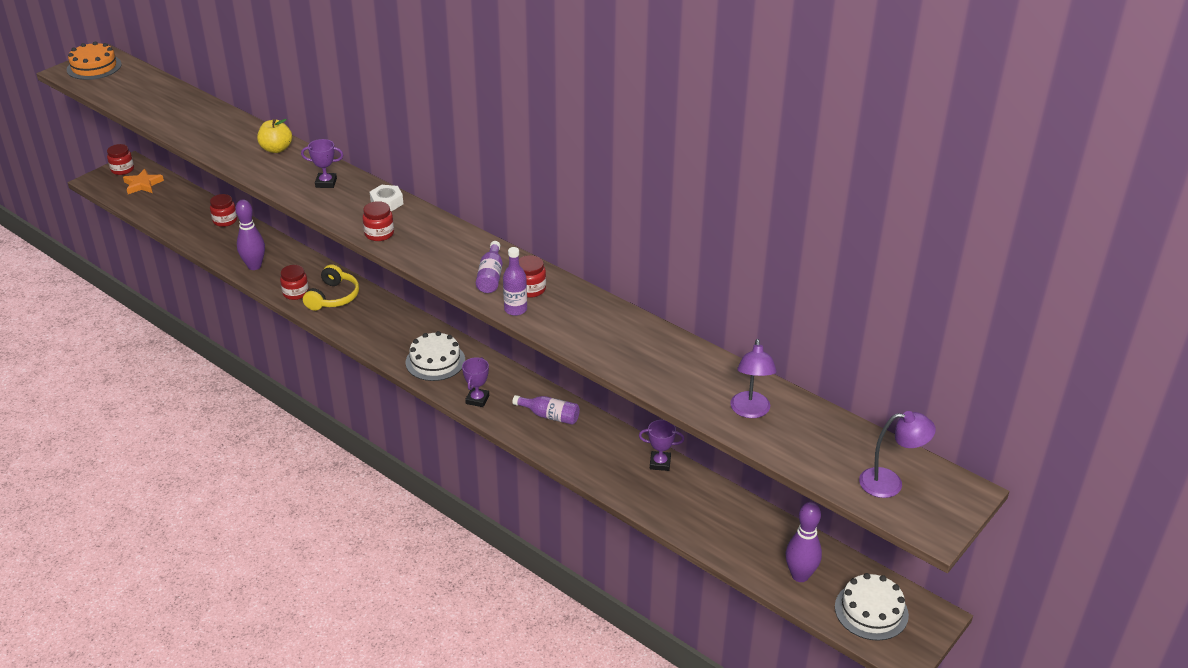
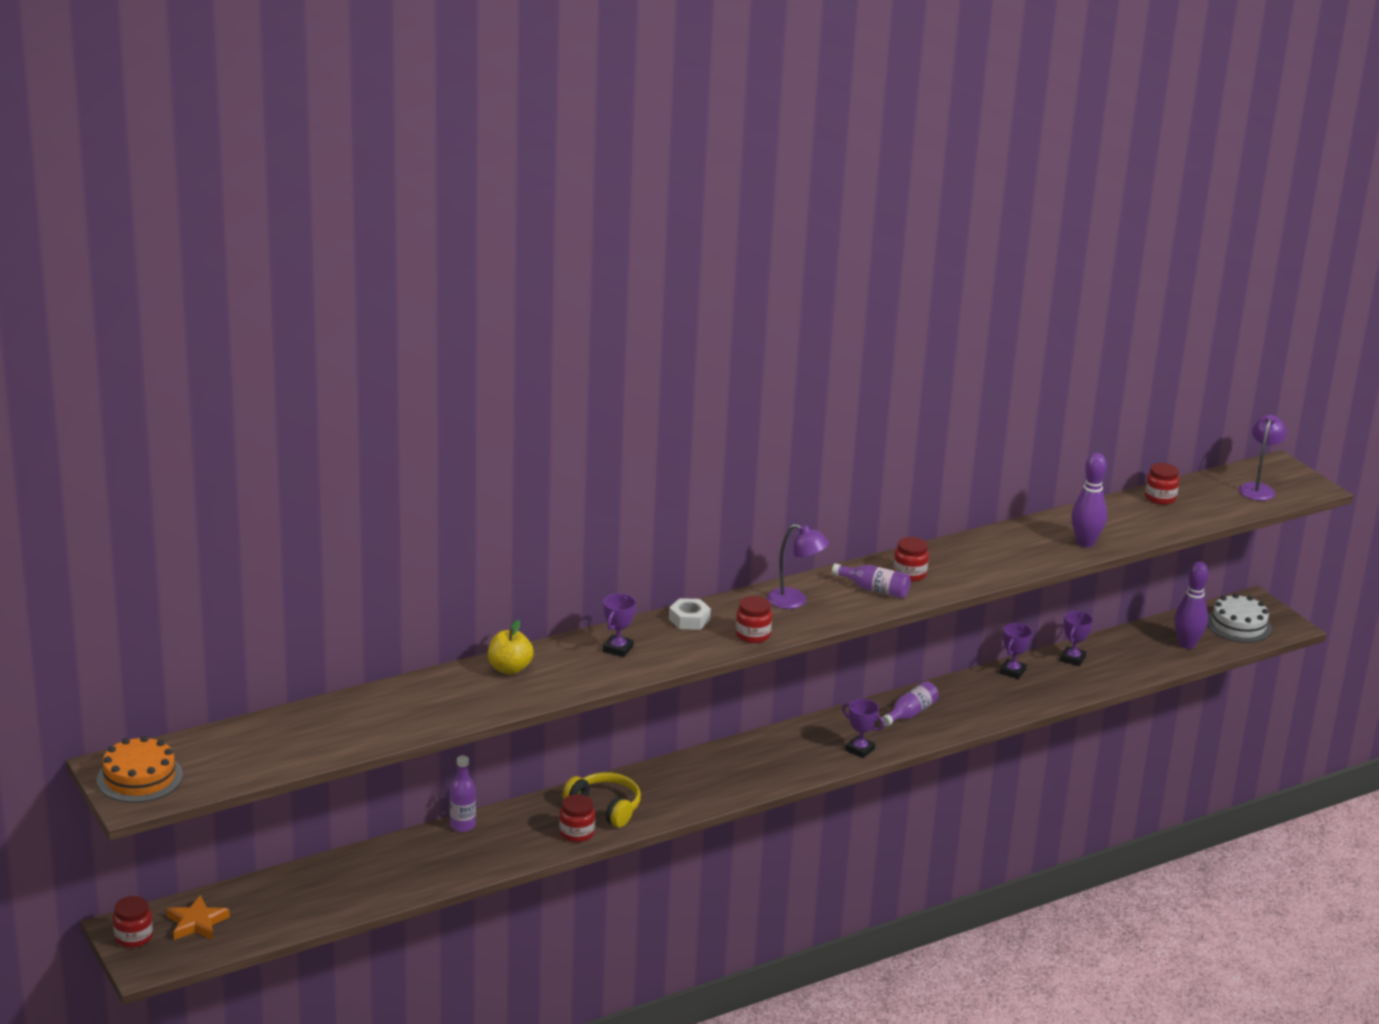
camera: 70 degrees left, 10 degrees down
(225, 221) = (360, 863): red jar -> red jar (1160, 498)
(254, 266) = (492, 855): purple bowling pin -> purple bowling pin (1085, 543)
(435, 361) = (777, 762): white cake -> none
(515, 309) = (940, 588): purple bottle -> purple bottle (462, 825)
(711, 498) = (1072, 659): none -> purple trophy
(750, 411) = (1147, 518): purple lamp -> purple lamp (795, 601)

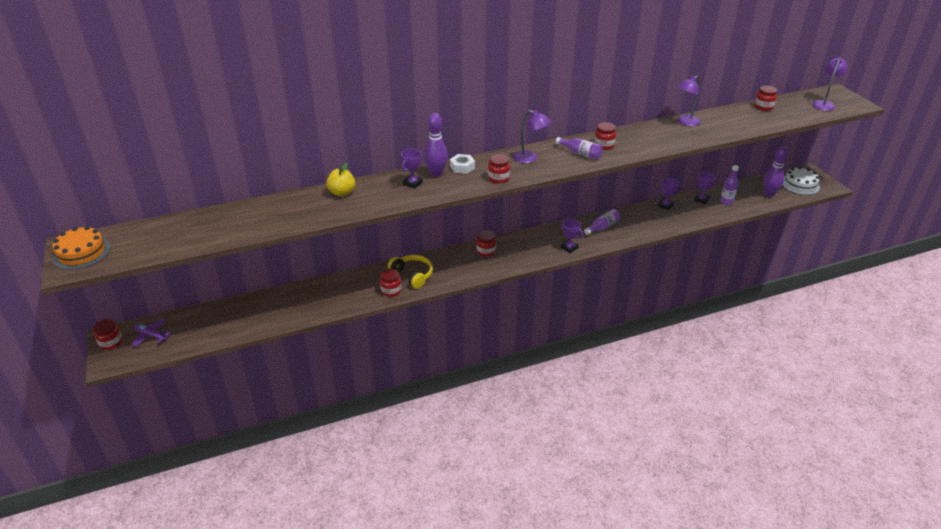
camera: 10 degrees right, 10 degrees up
(196, 923) = (151, 335): orange star -> purple plane
(462, 825) = (327, 282): purple bottle -> purple bottle (726, 201)
(720, 762) = (486, 251): none -> red jar
(1035, 529) = (685, 122): none -> purple lamp
(1085, 543) = (715, 131): purple bowling pin -> purple bowling pin (436, 174)

